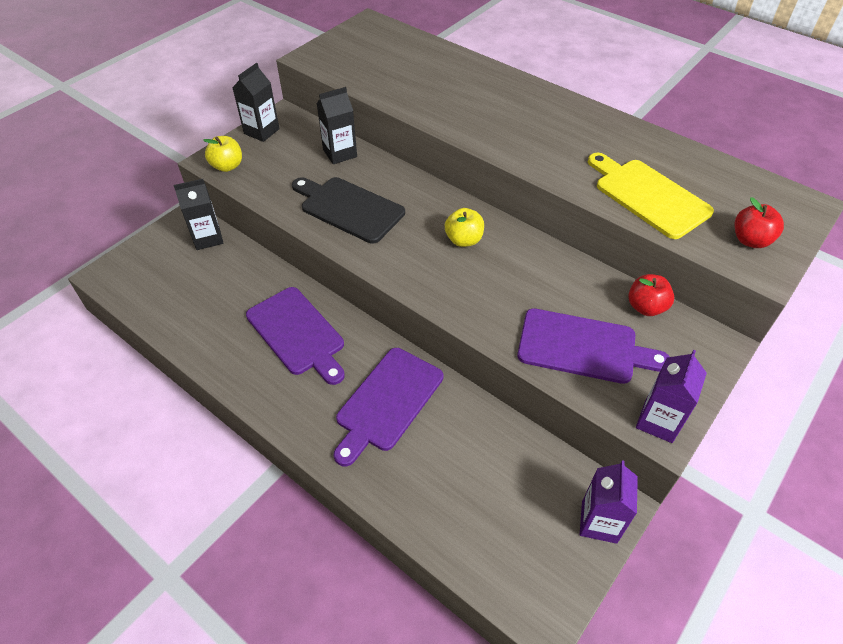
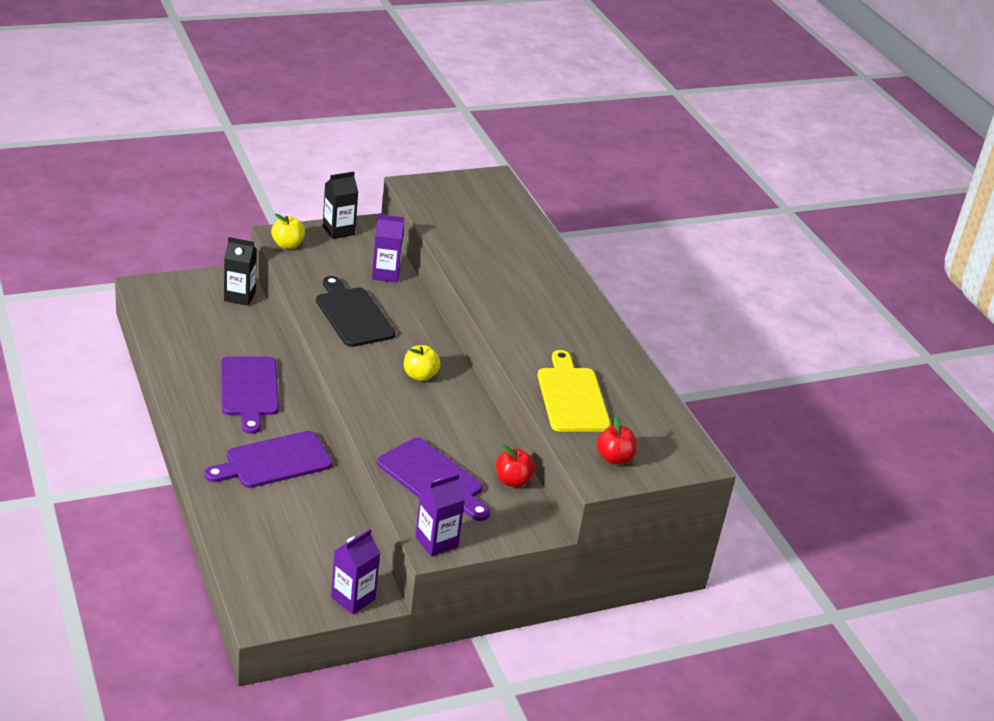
camera: 25 degrees right, 15 degrees down
(340, 153) = (386, 274): black carton -> purple carton

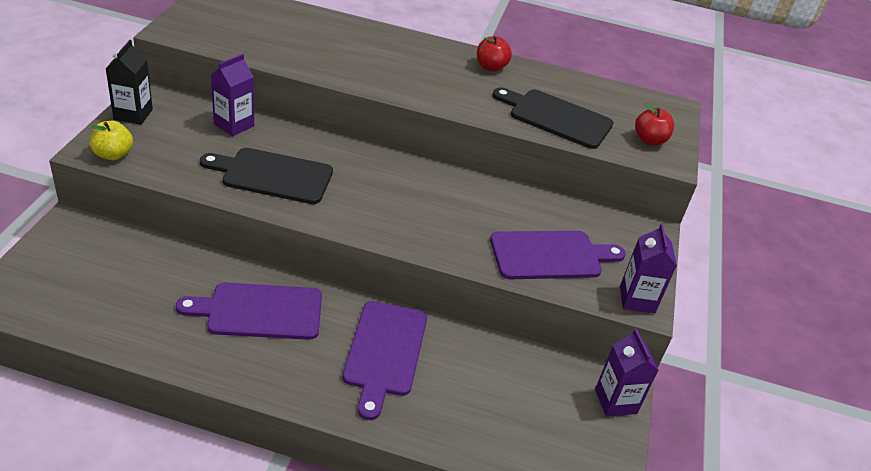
camera: 55 degrees left, 5 degrees up
(239, 296) = (105, 238): black carton -> none
(249, 390) = (259, 311): purple cutting board -> purple cutting board turned 150 degrees clockwise
(420, 375) = (401, 186): yellow apple -> none
(512, 481) = (583, 213): red apple -> red apple (491, 67)
(572, 397) = (556, 117): yellow cutting board -> black cutting board

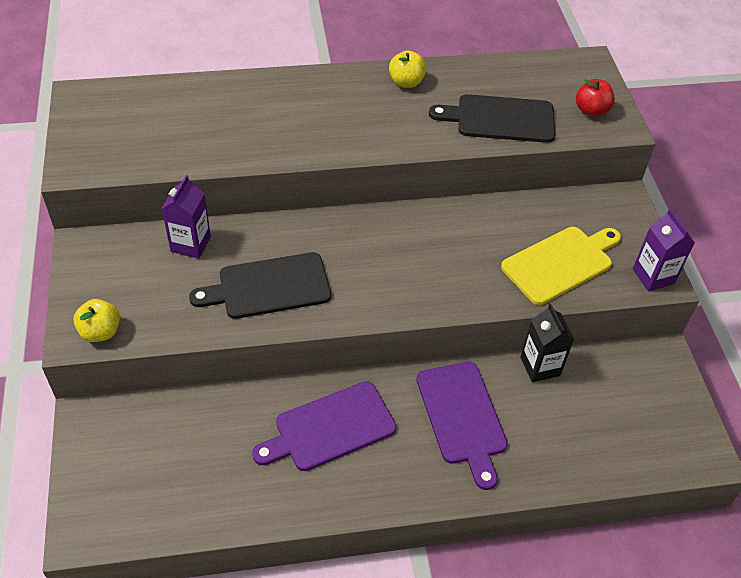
camera: 20 degrees left, 10 degrees up
(133, 114) = (83, 275): black carton -> black carton (540, 366)
(491, 67) = (406, 82): red apple -> yellow apple
(550, 255) = (560, 263): purple cutting board -> yellow cutting board
(615, 401) = (668, 374): purple carton -> none

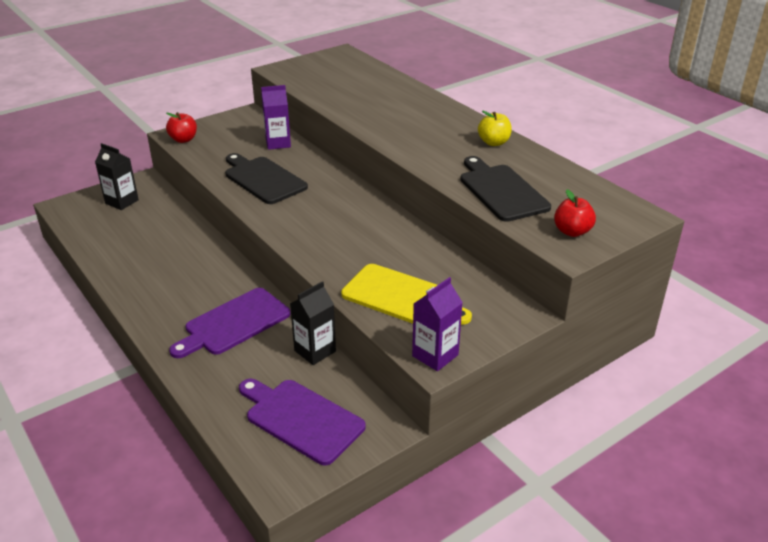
camera: 65 degrees right, 15 degrees down
(100, 332) = (183, 140): yellow apple -> red apple
(126, 458) = (122, 202): none -> black carton
(330, 428) = (187, 266): purple cutting board -> purple cutting board (301, 419)

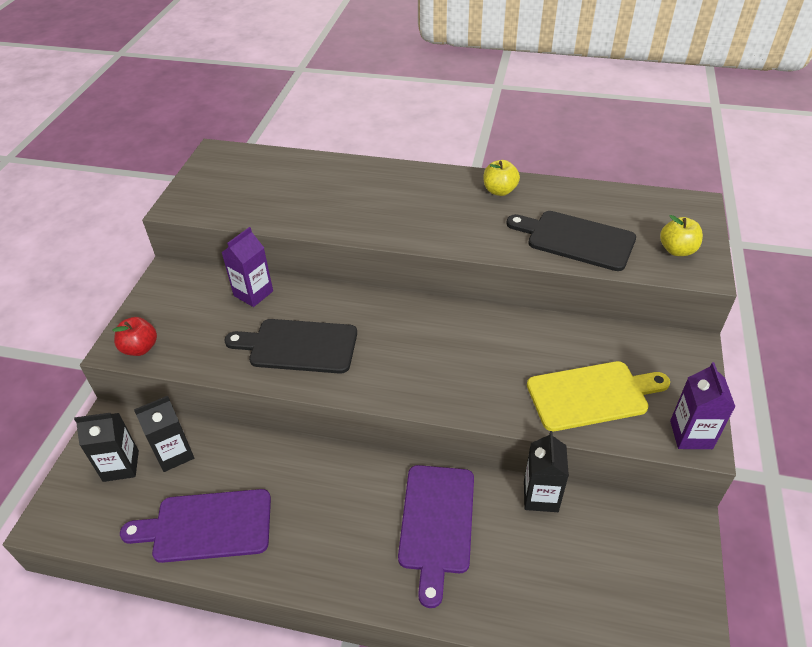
camera: 40 degrees left, 10 degrees up
(152, 211) = (174, 454): none -> black carton
(301, 419) = (620, 574): purple cutting board -> purple cutting board (207, 526)
(572, 231) = (677, 250): red apple -> yellow apple

